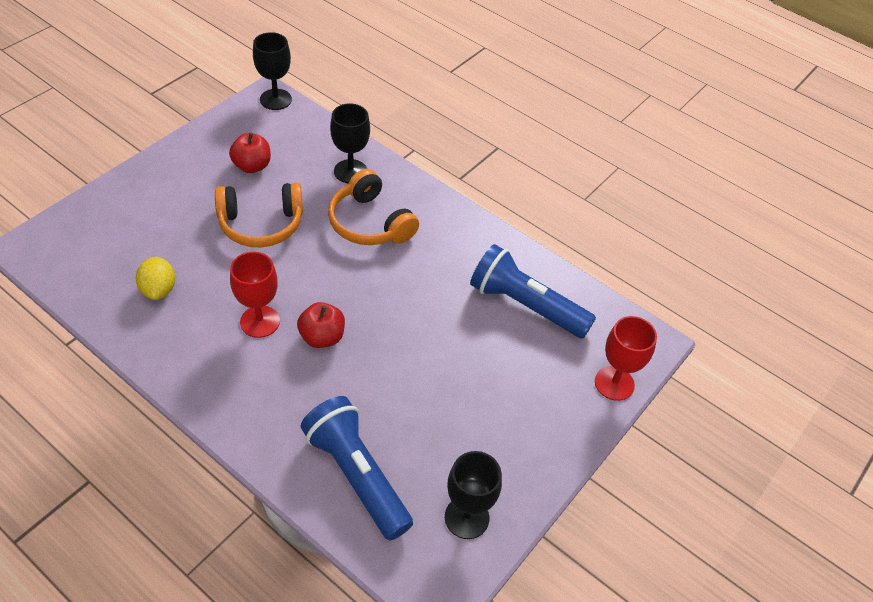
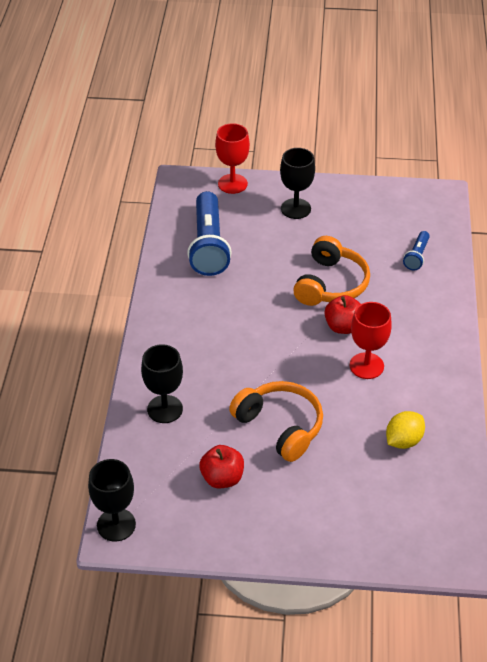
camera: 120 degrees left, 5 degrees down
(357, 475) = (417, 256): blue flashlight -> blue flashlight, size x0.48
(370, 223) = (212, 363): orange headphones -> orange headphones (330, 284)
(466, 517) = (389, 203): black goblet -> black goblet (295, 209)

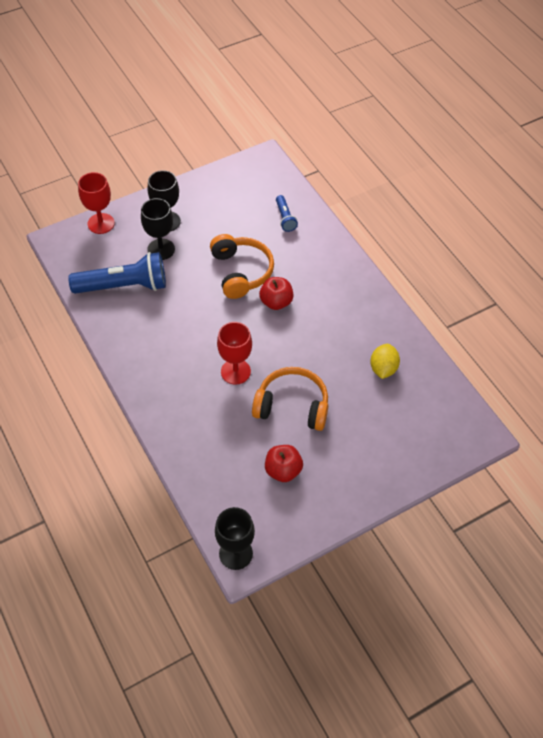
camera: 35 degrees left, 10 degrees up
(165, 409) = (198, 440): black goblet -> black goblet (161, 249)
(208, 245) = (124, 286): blue flashlight -> blue flashlight turned 60 degrees counterclockwise
(366, 366) = (315, 324): red goblet -> red goblet (235, 371)

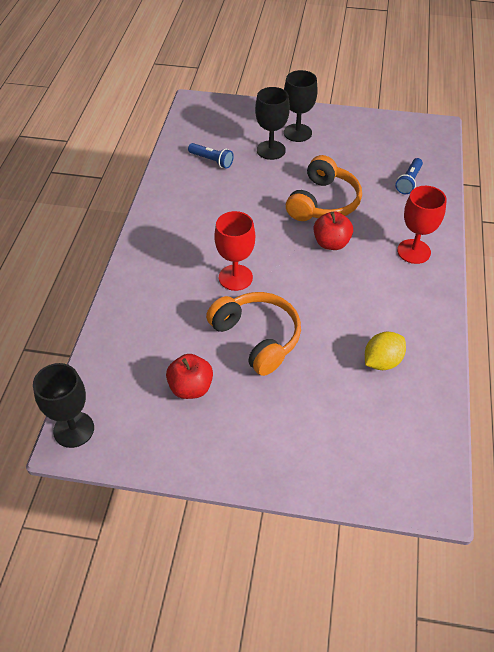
camera: 40 degrees right, 5 degrees down
(101, 223) = (242, 108): red goblet -> red goblet (413, 251)
(124, 286) = (211, 160): blue flashlight -> blue flashlight, size x0.48

